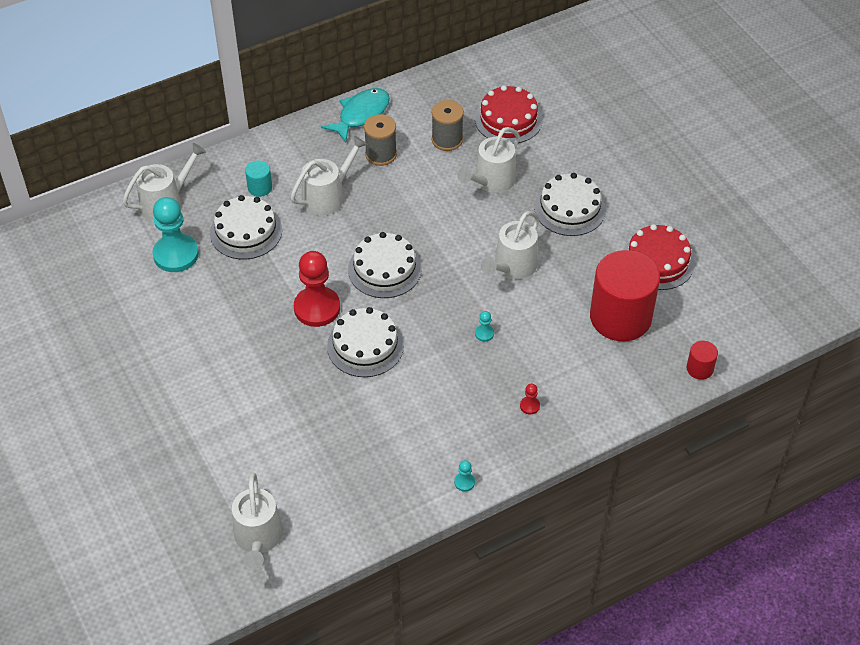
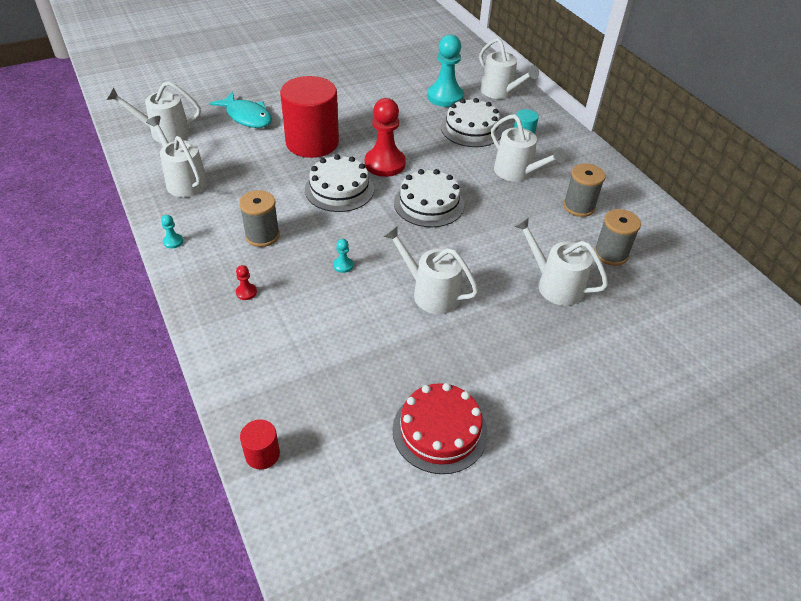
camera: 90 degrees right, 5 degrees down
(359, 495) = (184, 181): none -> white watering can
(361, 115) = (631, 195): turquoise fish -> turquoise fish (247, 117)
(447, 405) = (262, 235): none -> grey spool
(508, 119) = (657, 306): red cake -> none
(570, 209) = (521, 350): white cake -> none
(620, 317) = (352, 381): red cylinder -> red cylinder (312, 142)

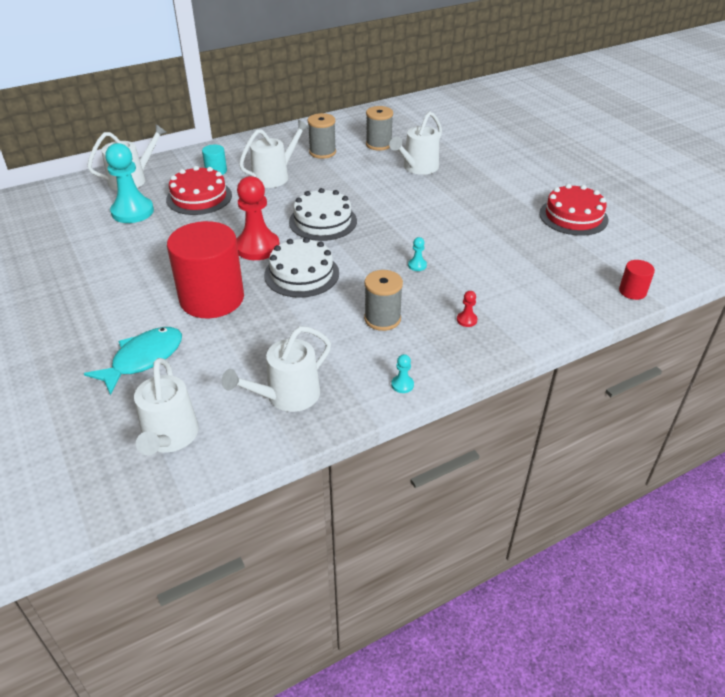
camera: 90 degrees left, 5 degrees down
(431, 293) = (440, 220): white watering can -> none
(471, 129) = (199, 197): white cake -> red cake

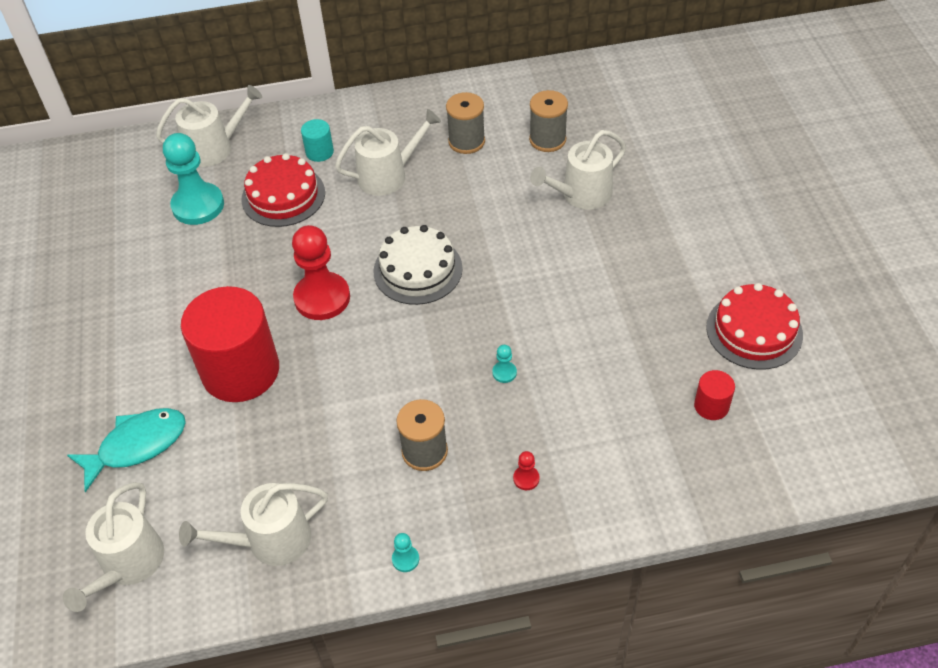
camera: 20 degrees right, 10 degrees up
(301, 274) = (357, 355): white cake -> none
(632, 291) = (766, 483): red cylinder -> red cylinder (711, 406)

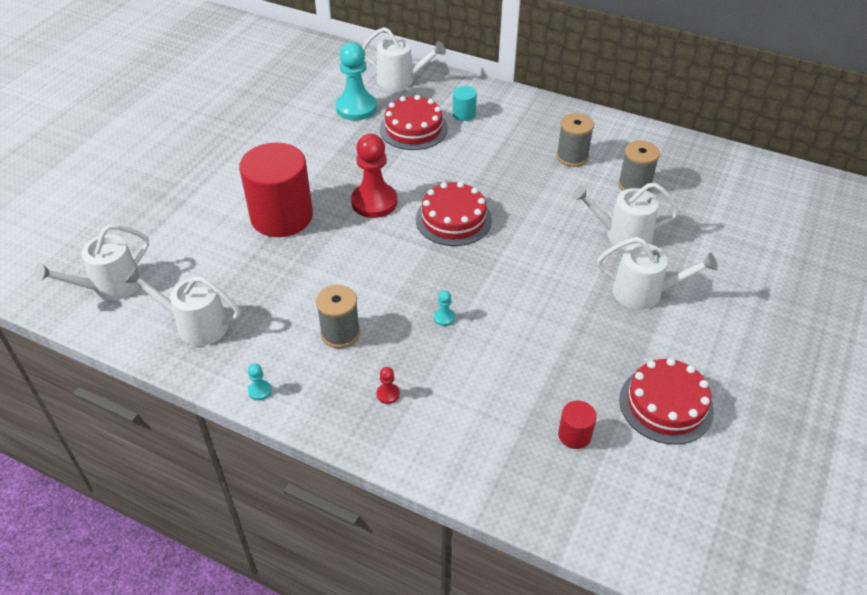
camera: 35 degrees right, 5 degrees down
(137, 445) = (182, 223): turquoise fish -> none
(388, 175) = (494, 151): white watering can -> white watering can (644, 292)
(418, 270) = (453, 219): white cake -> red cake

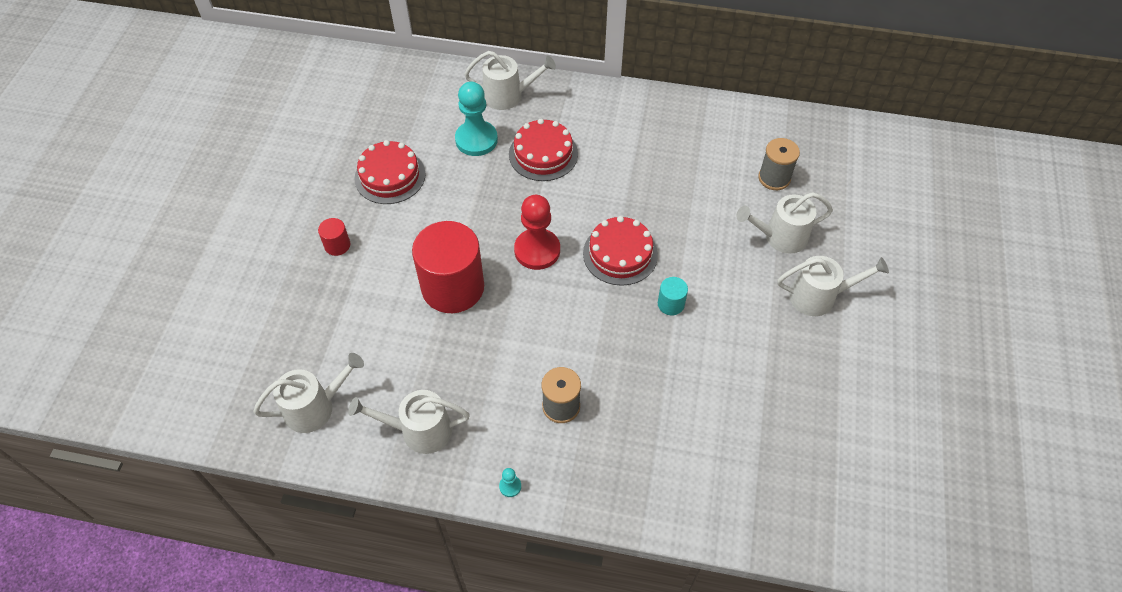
camera: 15 degrees left, 10 degrees up
(110, 286) = (315, 407): white watering can -> white watering can turned 150 degrees counterclockwise
(388, 394) = (629, 460): red pawn -> none
(444, 317) = (650, 366): turquoise pawn -> none
(464, 114) = (586, 126): turquoise cylinder -> turquoise cylinder (671, 304)
(572, 157) = (706, 157): grey spool -> none
(574, 435) = (805, 459): red cylinder -> red cylinder (337, 245)
(666, 405) = (871, 409): red cake -> red cake (390, 176)

